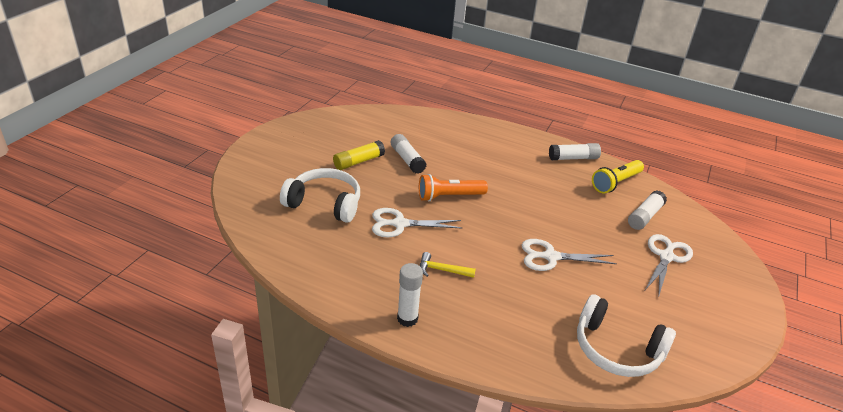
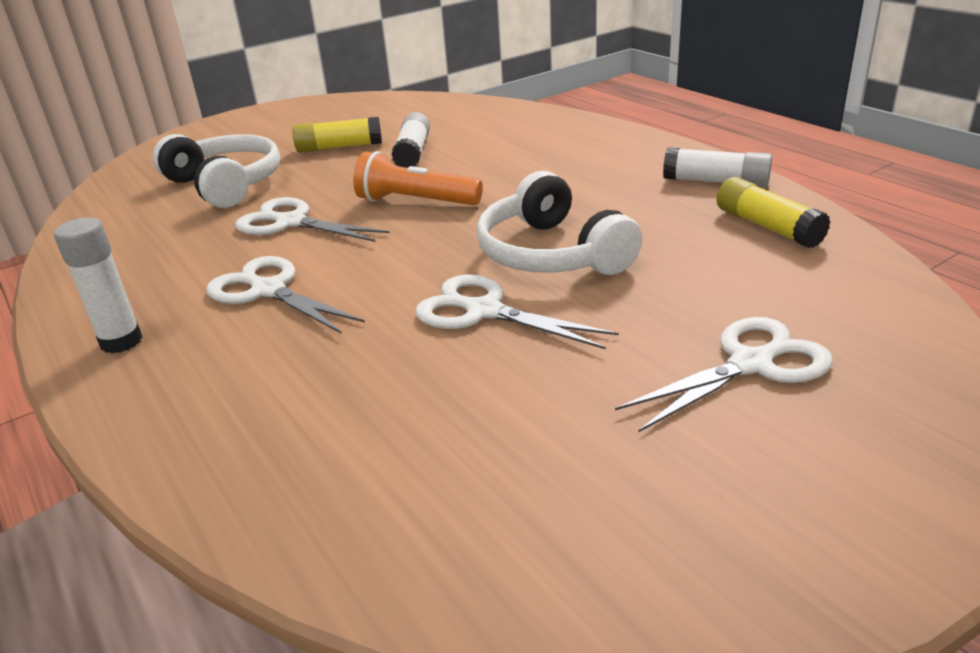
camera: 35 degrees right, 5 degrees down
(442, 270) = (268, 290): yellow hammer -> white scissors
(615, 183) = (767, 227): yellow flashlight -> yellow glue stick
(616, 349) = (418, 502): white headphones -> white headphones (551, 254)
(644, 216) = (775, 287): white glue stick -> none

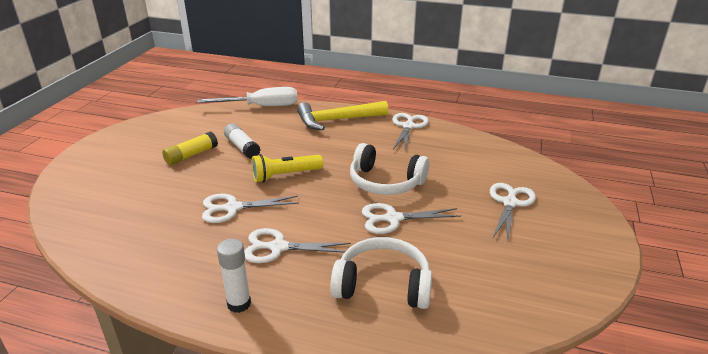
camera: 40 degrees left, 0 degrees up
(226, 184) = (152, 198): white headphones -> white headphones (383, 284)
(415, 202) = (285, 175): orange flashlight -> yellow flashlight
(513, 108) = (261, 106): none -> white screwdriver
(601, 147) = (337, 120): none -> yellow hammer
(716, 182) = (408, 126): white glue stick -> white scissors
(767, 227) = (451, 143): yellow glue stick -> none

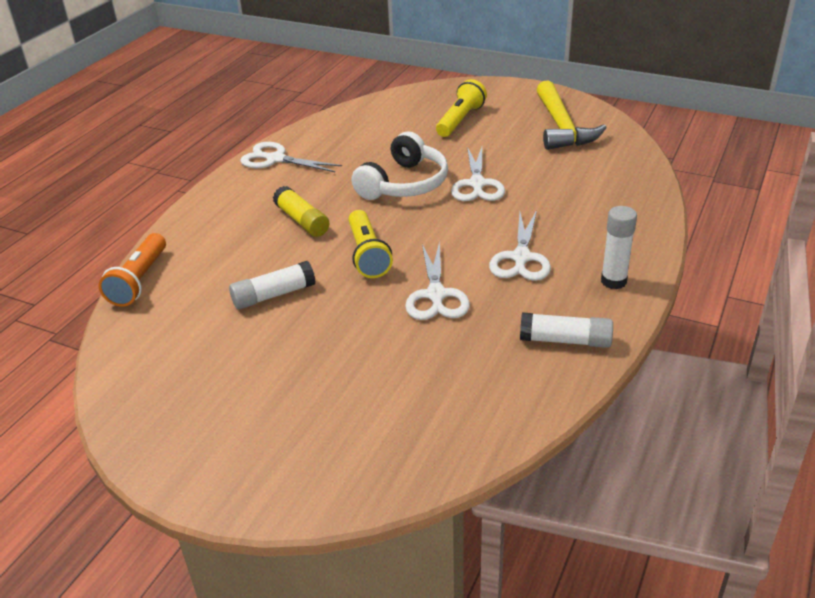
camera: 80 degrees left, 5 degrees up
(164, 273) = (565, 340): none -> white glue stick
(191, 155) = (278, 346): yellow glue stick -> yellow glue stick (302, 221)
(261, 106) = (139, 281): white screwdriver -> orange flashlight
(337, 120) = (229, 211): yellow hammer -> yellow hammer (561, 127)
(383, 284) = (582, 197): white headphones -> none
(510, 203) = (460, 120): white scissors -> yellow flashlight

